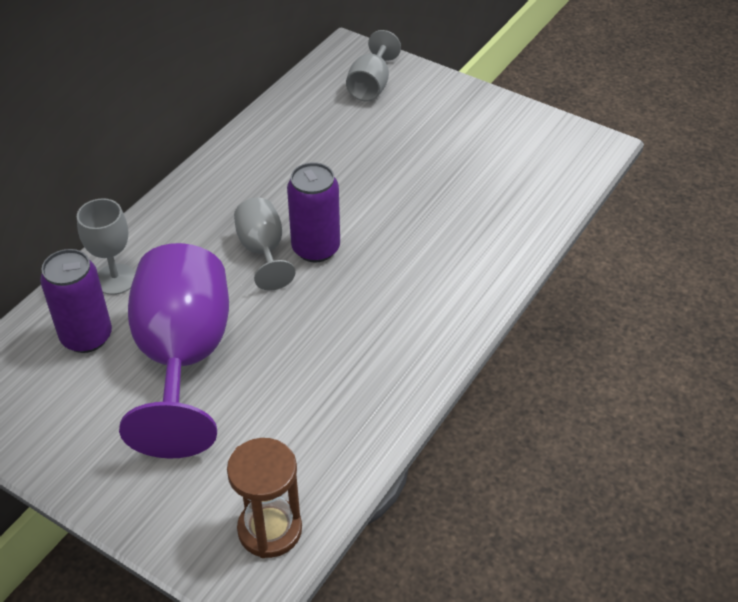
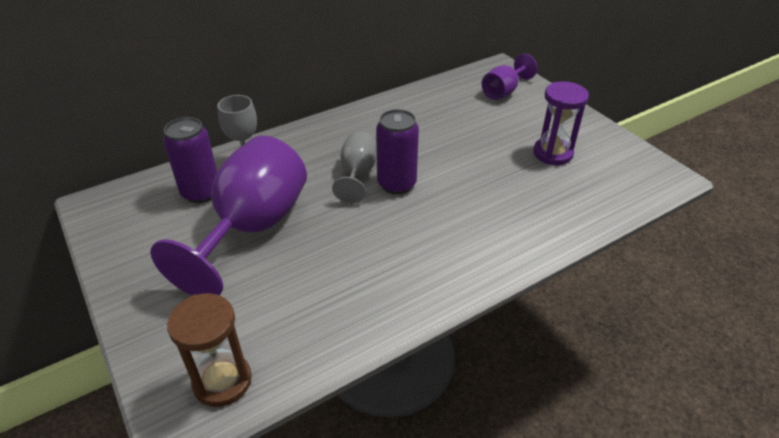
camera: 25 degrees right, 5 degrees down
(371, 86) = (503, 92): grey goblet -> purple goblet
(467, 154) = (552, 153): none -> purple hourglass

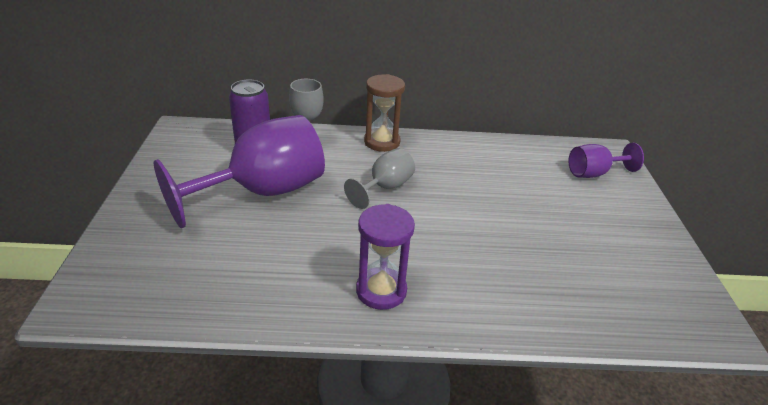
camera: 30 degrees right, 5 degrees down
(222, 381) = (129, 292): brown hourglass -> brown hourglass (382, 142)
(396, 184) = (411, 209): purple can -> none
(552, 153) = (593, 249): purple hourglass -> purple hourglass (381, 291)

